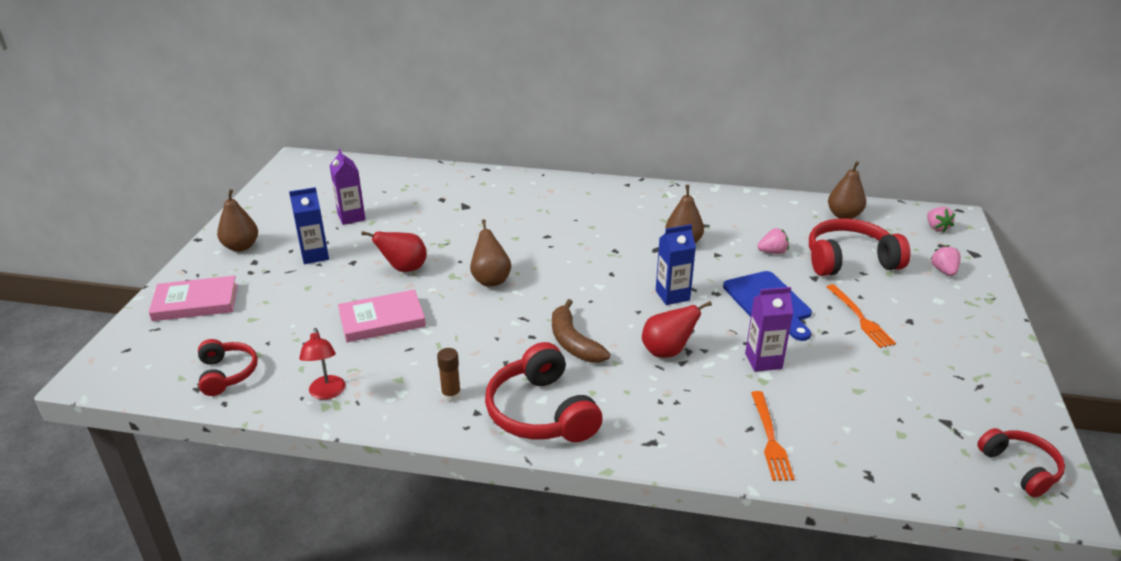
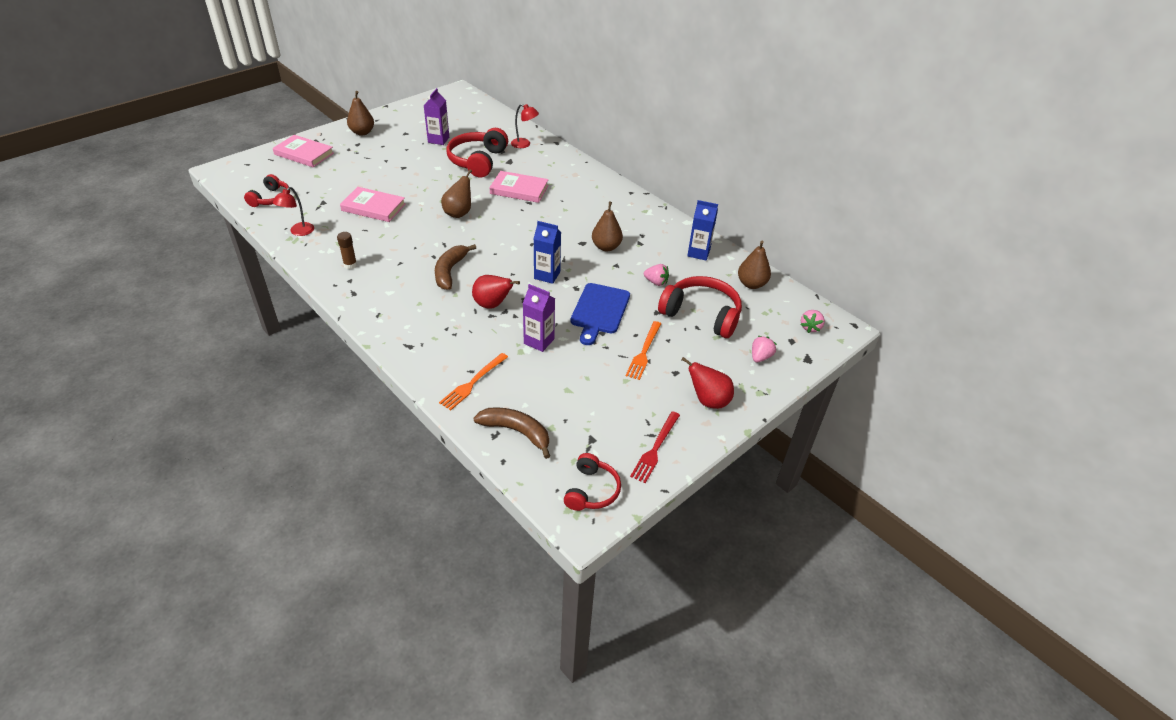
camera: 35 degrees right, 10 degrees up
(315, 255) = (390, 154): blue carton -> blue carton (698, 253)
(404, 269) = (423, 184): red pear -> red pear (708, 401)
(455, 183) = (524, 144): none -> red lamp
(518, 228) = (519, 189): none -> pink book
(541, 412) = (379, 298): red headphones -> red headphones (477, 161)
(881, 459) = (516, 432): none -> brown banana
(1001, 396) = (655, 448): none -> red fork

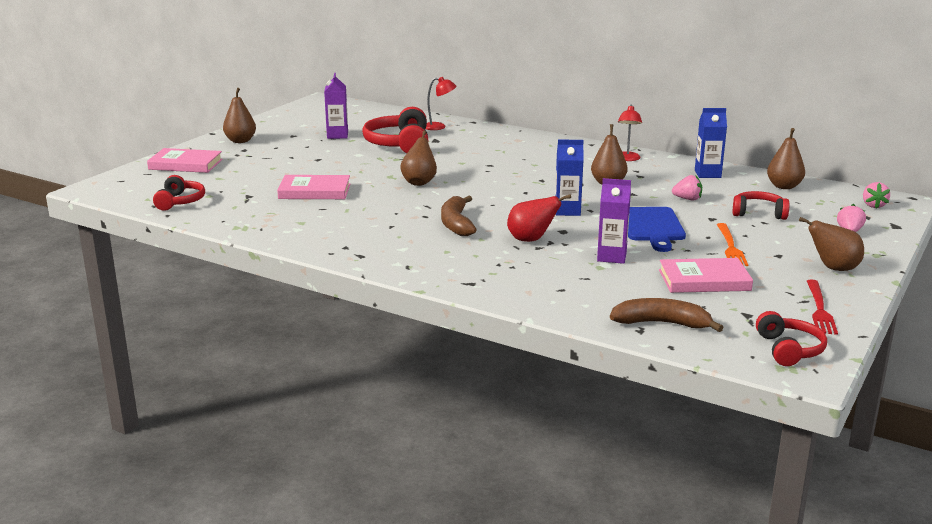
camera: 15 degrees left, 20 degrees down
(298, 232) = (242, 221): red lamp -> red lamp (627, 159)
(350, 265) = (333, 236): brown glue stick -> none
(473, 382) = (573, 297): orange fork -> none
(519, 189) = (469, 157): pink book -> pink book (704, 280)
(701, 314) = (759, 213): red headphones -> red headphones, size x0.60
(708, 401) = (833, 268): red pear -> brown pear

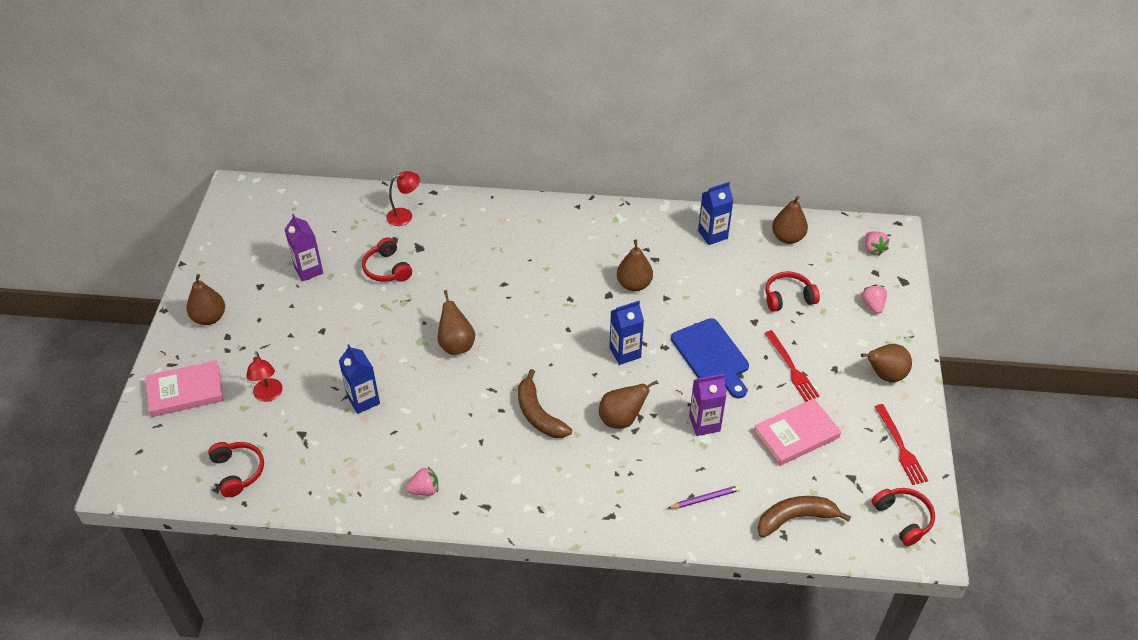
camera: 25 degrees left, 25 degrees up
(314, 191) = (363, 400): pink book -> blue carton
(399, 144) = (387, 269): red headphones -> red headphones, size x0.60
(531, 240) = (621, 419): red pear -> brown pear
(574, 293) = (705, 498): none -> purple pencil
(627, 159) = (627, 227): red lamp -> red lamp (268, 395)
(687, 199) = (717, 291): pink strawberry -> pink strawberry (424, 490)
(730, 247) = (791, 368): orange fork -> red fork

